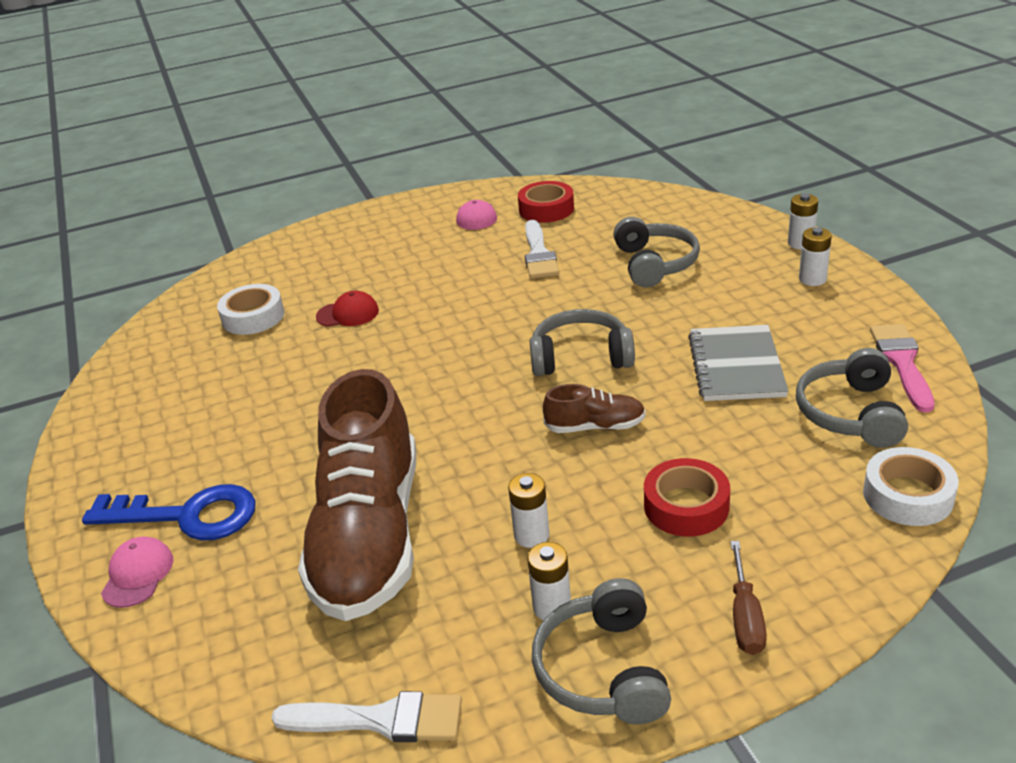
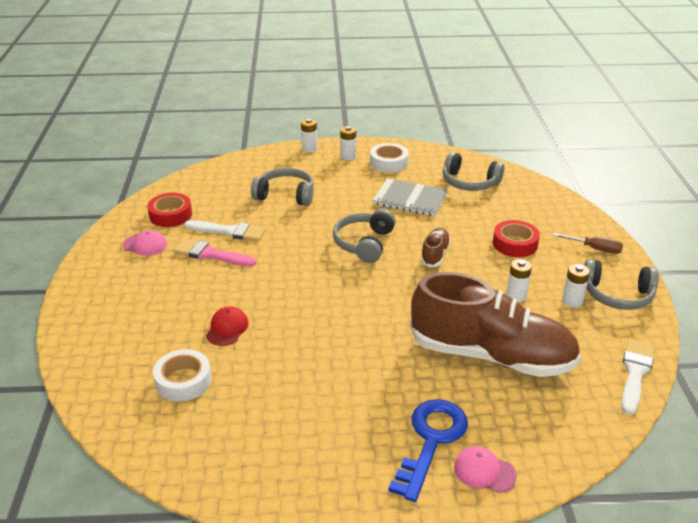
camera: 75 degrees left, 0 degrees up
(902, 362) = (439, 158): pink brush -> pink brush (210, 254)
(908, 495) = (534, 188): white tape -> white tape (389, 163)

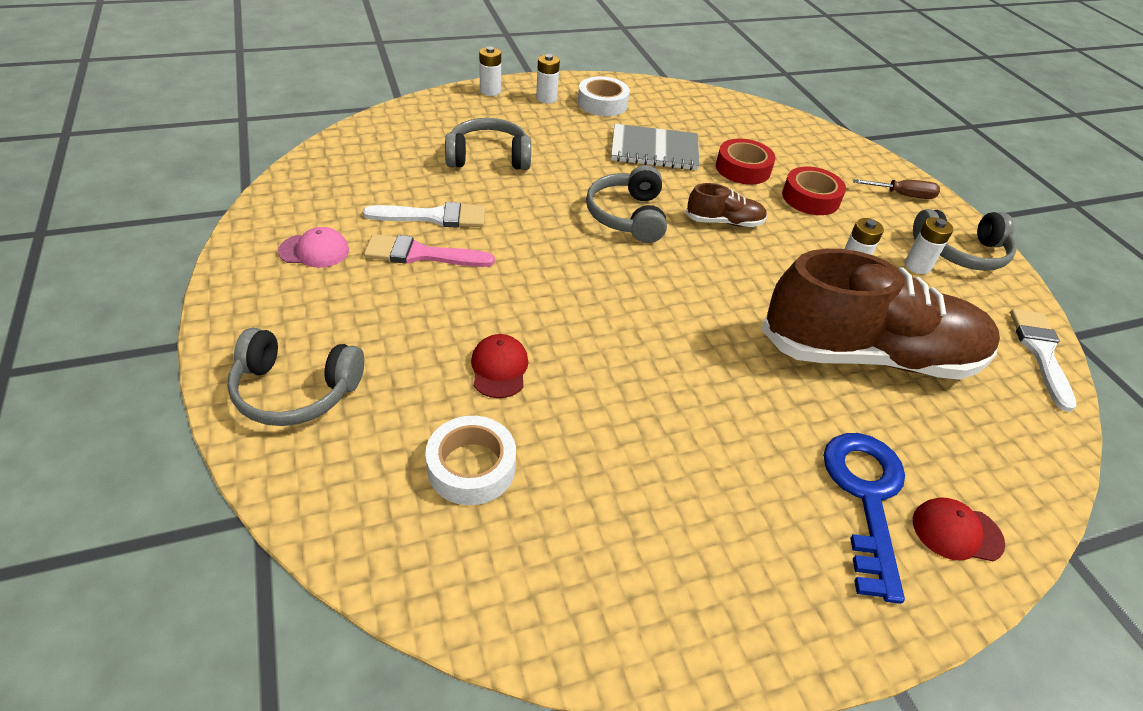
camera: 20 degrees left, 10 degrees up
(170, 215) = (334, 200): red tape -> red tape (743, 168)
(435, 254) = (724, 222): brown shoe -> brown shoe turned 90 degrees clockwise
(469, 182) = (714, 122): grey headphones -> grey headphones (295, 391)
(484, 471) = (956, 532): pink cap -> red cap

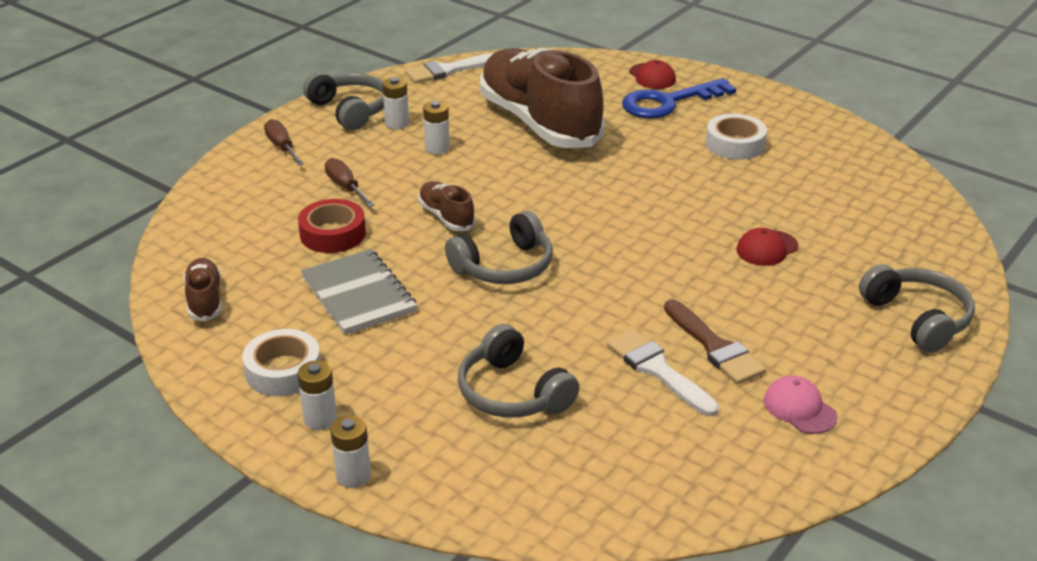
camera: 120 degrees left, 10 degrees down
(421, 254) = (714, 347): pink brush -> brown brush
(471, 467) = (849, 222): white tape -> white tape (735, 144)
(702, 105) = (205, 300): none -> brown shoe
(810, 198) = (346, 187): red tape -> brown screwdriver

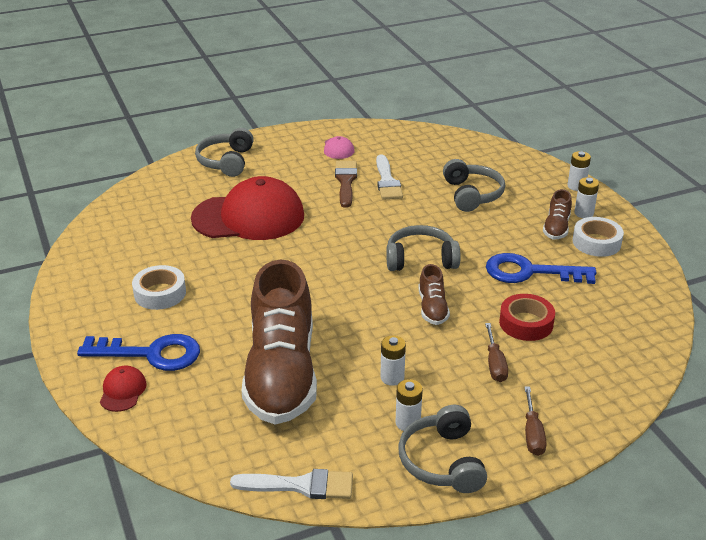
camera: 150 degrees left, 0 degrees up
(205, 300) = (637, 302): brown shoe -> brown shoe (556, 227)
(358, 295) = (529, 272): grey notebook -> blue key
(767, 248) = (249, 217): red cap -> red cap, size x2.44

